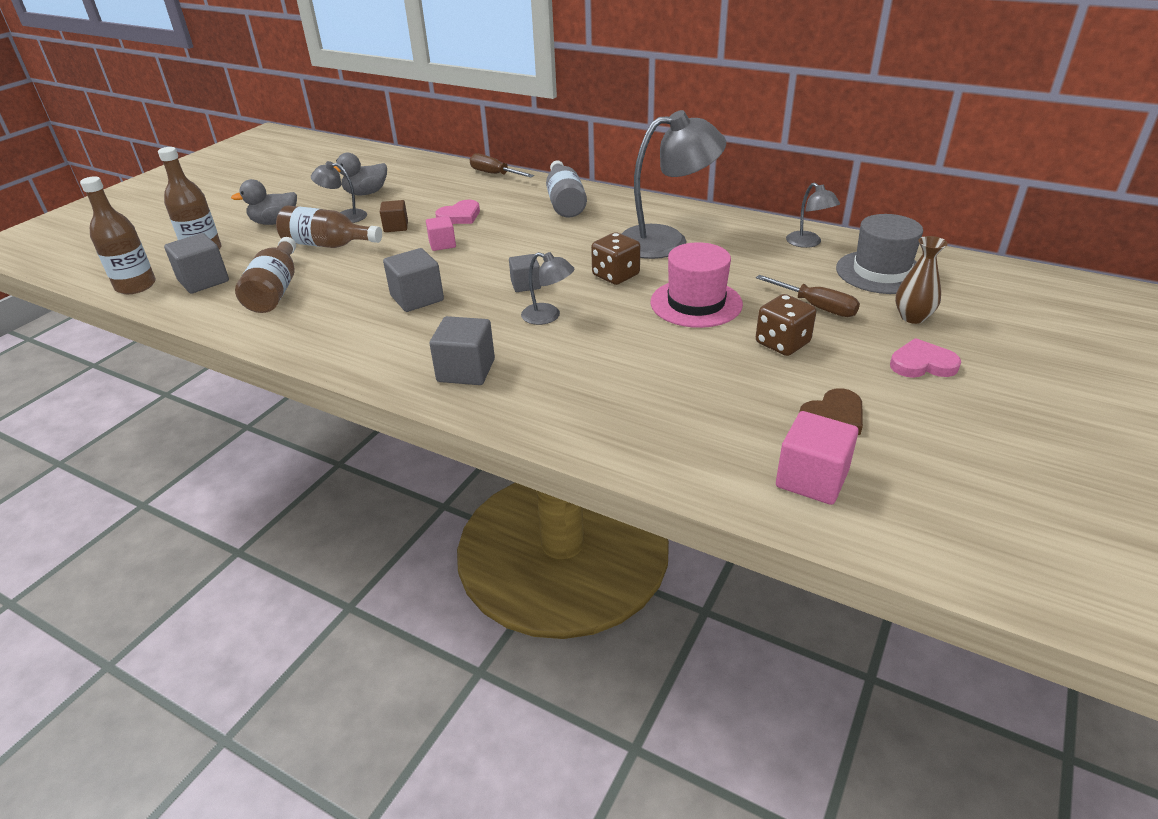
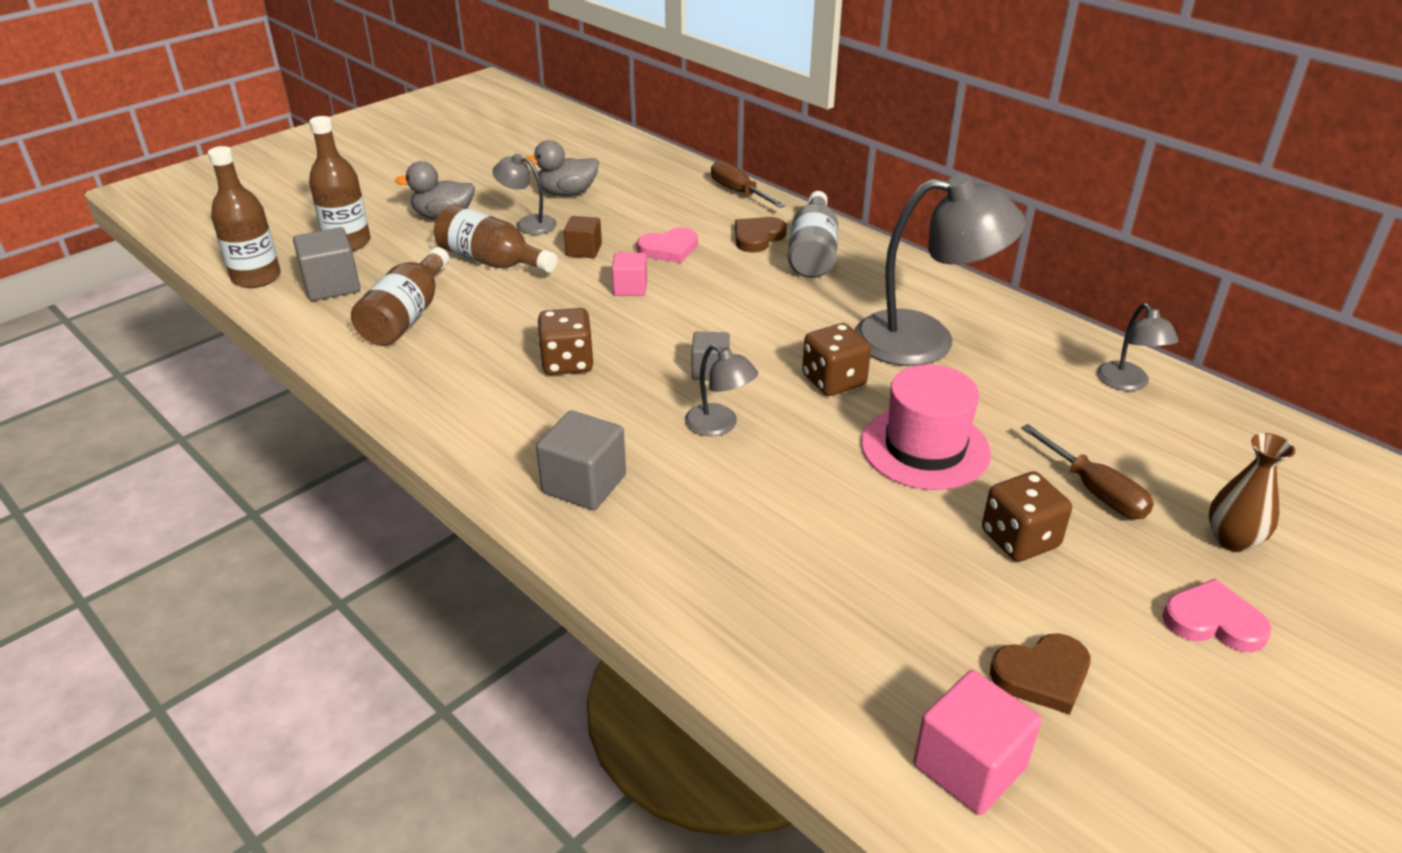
camera: 15 degrees right, 0 degrees up
(417, 298) = (567, 363): grey cube -> brown dice
(521, 199) = (757, 237): none -> brown heart
(881, 272) = (1217, 454): grey hat -> none

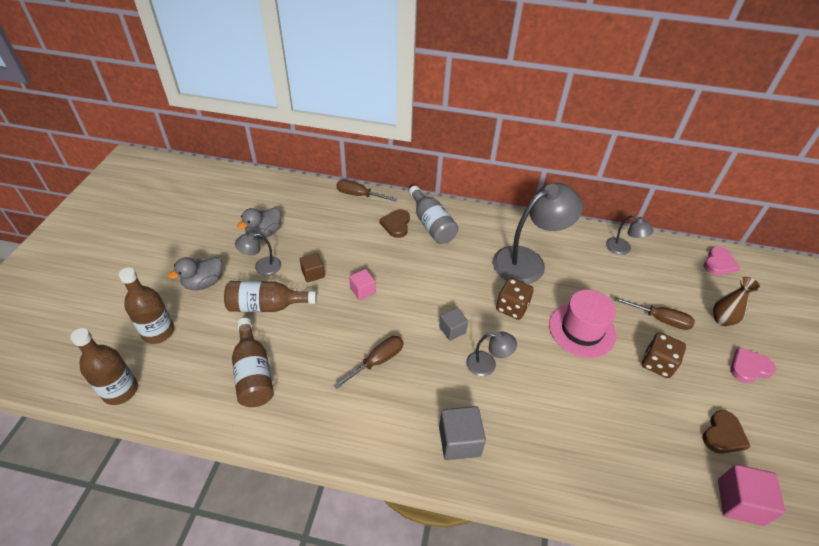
camera: 35 degrees left, 10 degrees up
(332, 285) = (181, 372): grey cube -> none
(567, 363) = (377, 361): brown dice -> brown screwdriver
(669, 249) = (358, 252): pink heart -> pink heart (719, 263)

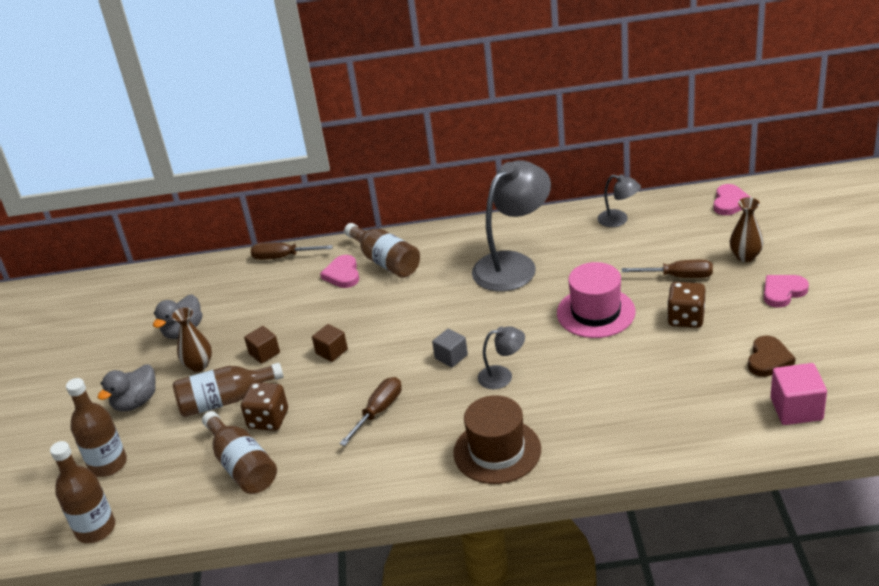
camera: 10 degrees left, 10 degrees down
(262, 267) = (199, 365): grey lamp -> brown vase
(362, 290) = (331, 351): pink cube -> brown cube
(396, 225) = (342, 274): brown heart -> pink heart
(431, 224) = (385, 261): grey bottle -> brown bottle
(459, 441) = (497, 451): grey cube -> brown hat
(512, 307) = (511, 315): brown dice -> brown dice (268, 419)

